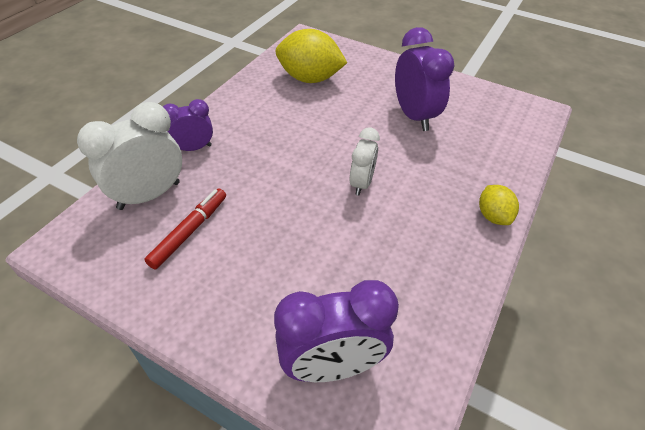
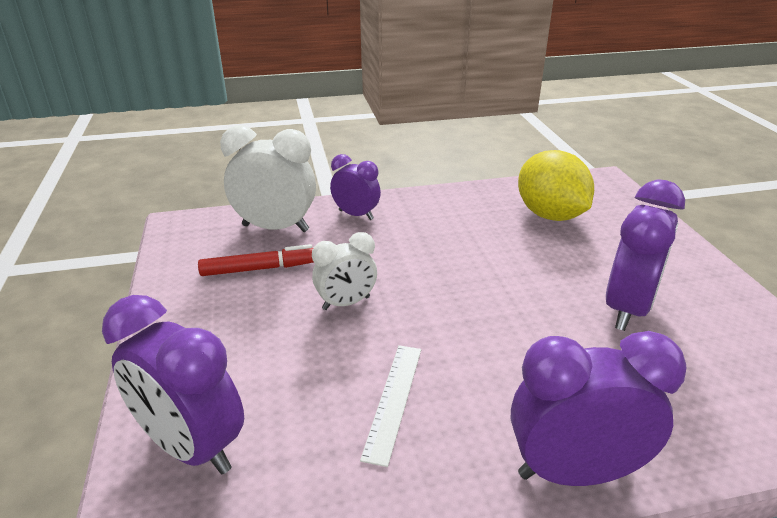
camera: 50 degrees right, 15 degrees down
(361, 183) = (459, 329): white clock -> white clock (346, 303)
(386, 247) = (393, 400): none -> white ruler
(493, 216) = (574, 472): yellow lemon -> purple clock

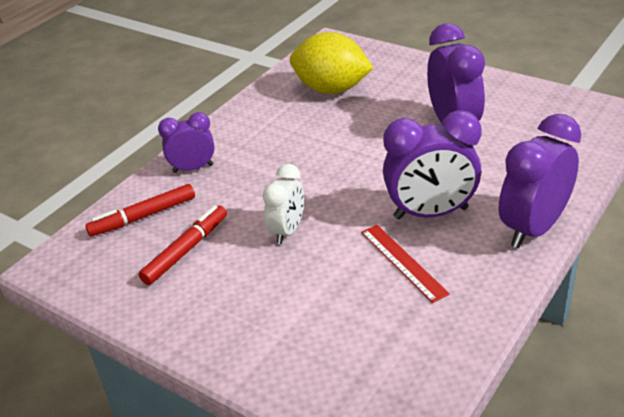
camera: 40 degrees left, 5 degrees up
(192, 447) = (330, 371): purple clock -> purple clock (431, 213)
(275, 228) = (144, 216): white clock -> red marker
(393, 400) = (403, 262): white ruler -> red ruler

